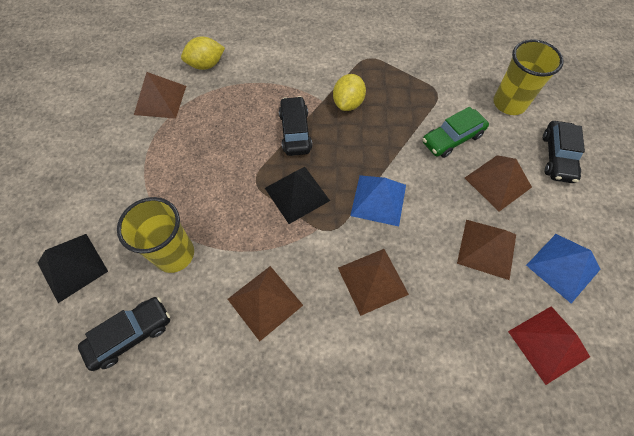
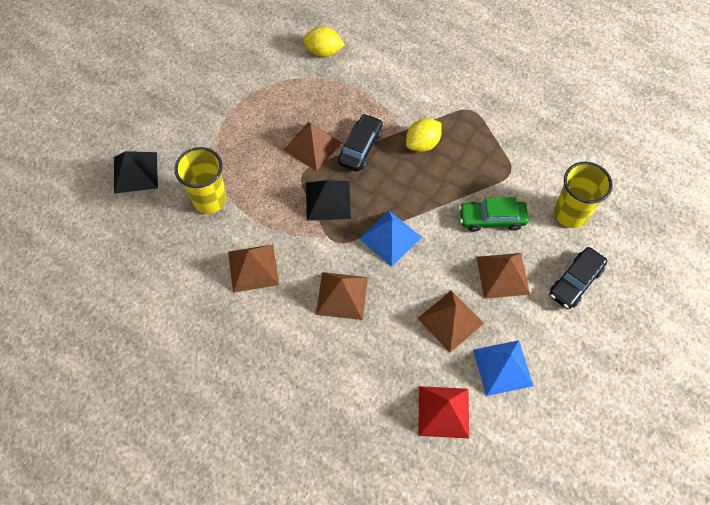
camera: 30 degrees right, 0 degrees up
(130, 335) = (150, 241): black car -> none
(160, 100) = (268, 67): brown pyramid -> brown pyramid (312, 146)

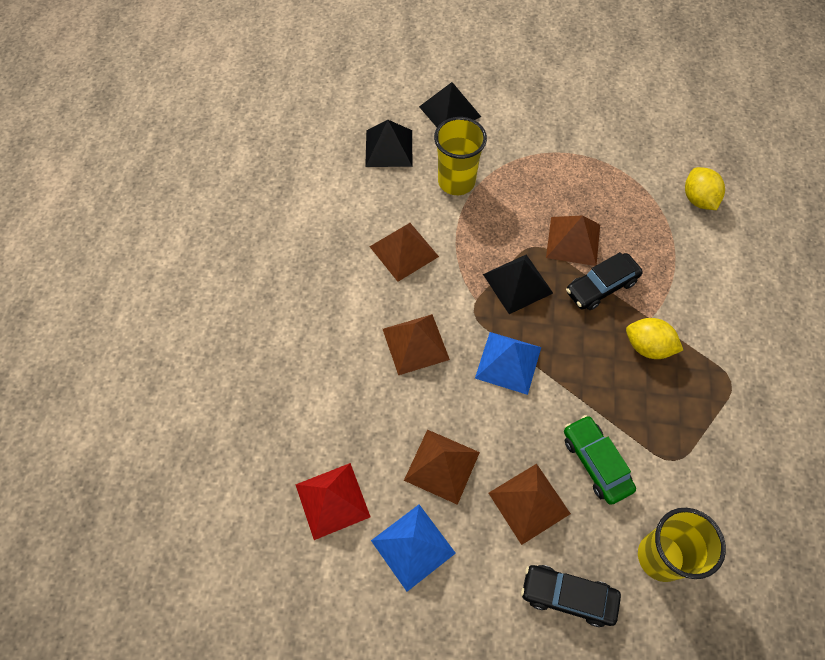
camera: 65 degrees right, 0 degrees up
(142, 235) = (389, 148): none -> black pyramid
(360, 147) = (601, 286): black car -> black car turned 150 degrees clockwise

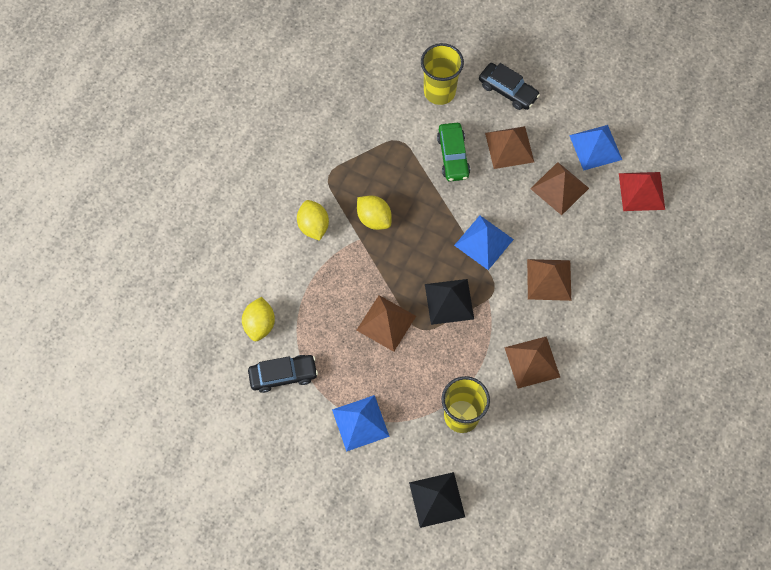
camera: 160 degrees left, 5 degrees up
(389, 148) = (510, 476): black pyramid -> none
(550, 147) = (360, 423): none -> blue pyramid
(601, 286) = (384, 276): black car -> black car (283, 375)
(709, 315) = (313, 226): none -> yellow lemon

